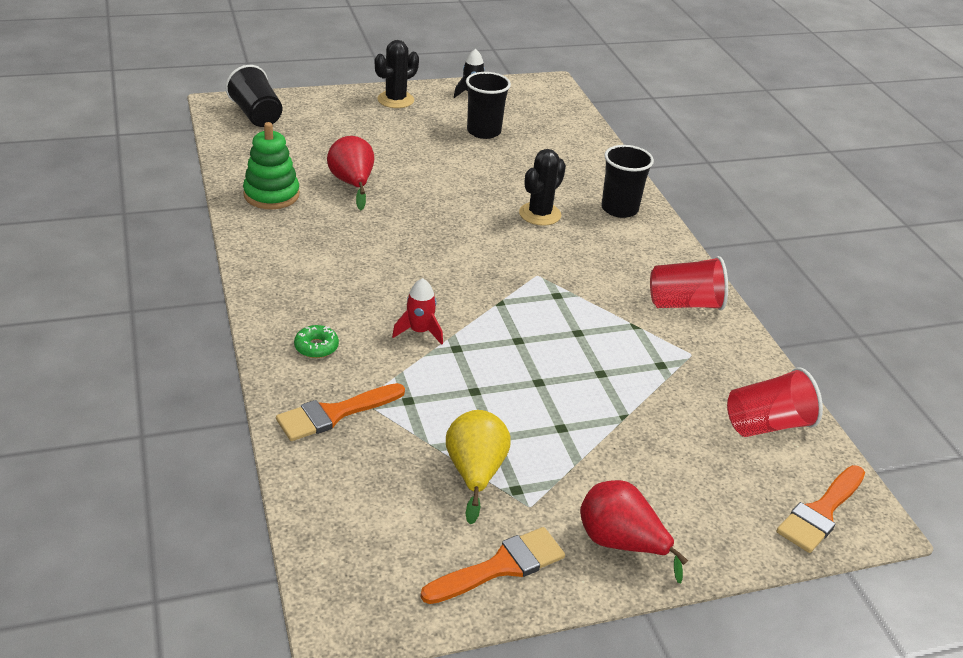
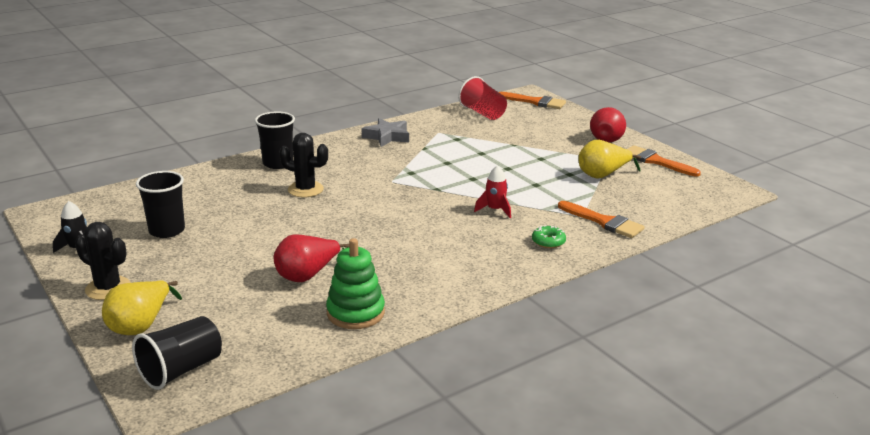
camera: 105 degrees left, 10 degrees down
(329, 107) = (141, 325): none -> yellow pear
(684, 304) = (387, 137): red cup -> grey star

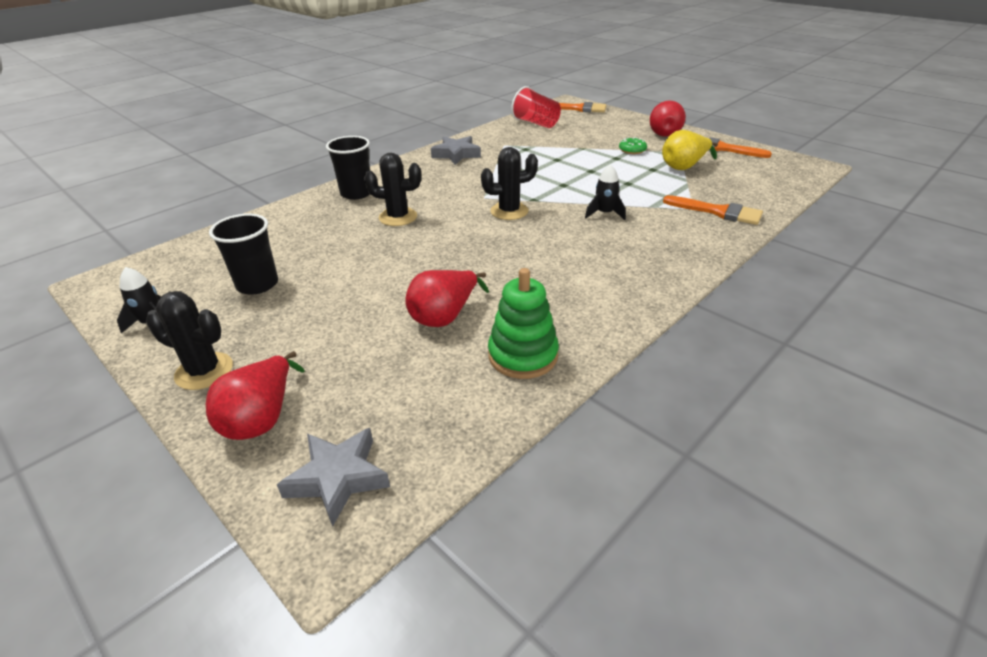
camera: 10 degrees left, 10 degrees up
(141, 325) = (262, 418): yellow pear -> red pear
(181, 370) = (338, 478): black cup -> grey star
(408, 197) = (509, 211): none -> black cactus
(495, 210) = (604, 213): red rocket -> black rocket
(548, 242) = (679, 240): green donut -> green donut (632, 150)

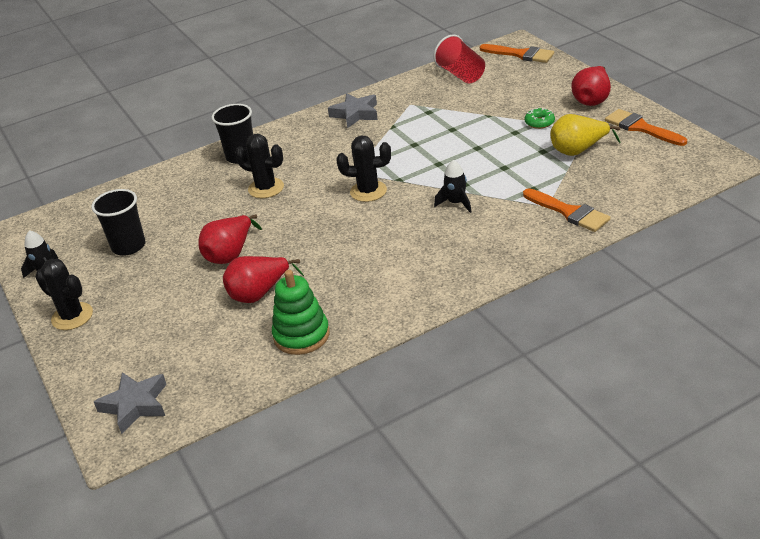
camera: 20 degrees right, 0 degrees up
(262, 418) = (100, 357): red pear -> red pear (230, 254)

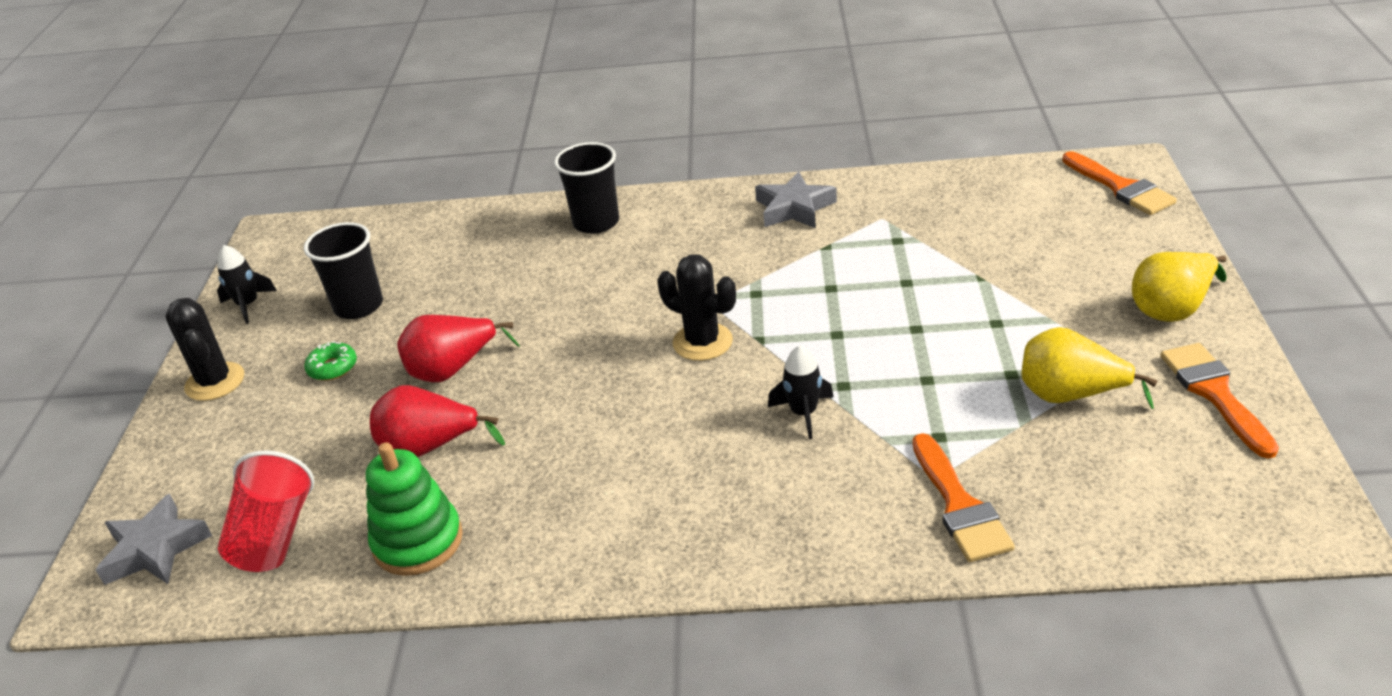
camera: 30 degrees right, 0 degrees up
(266, 188) = (582, 284): black cactus -> none
(461, 75) = (998, 193): red cup -> red cup (274, 536)
(539, 122) = (1049, 320): green donut -> green donut (332, 368)
(592, 100) = (1172, 309): red pear -> yellow pear

